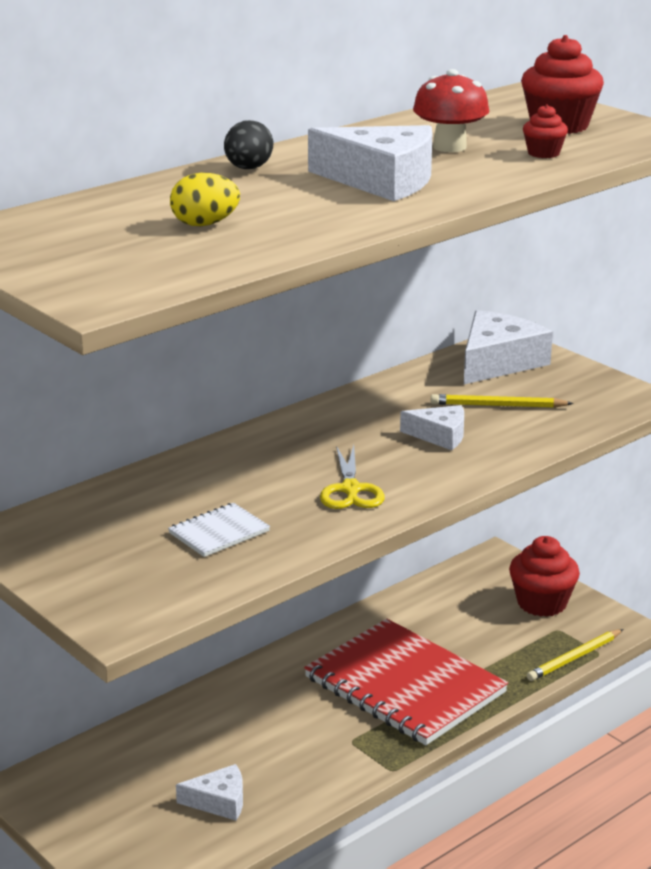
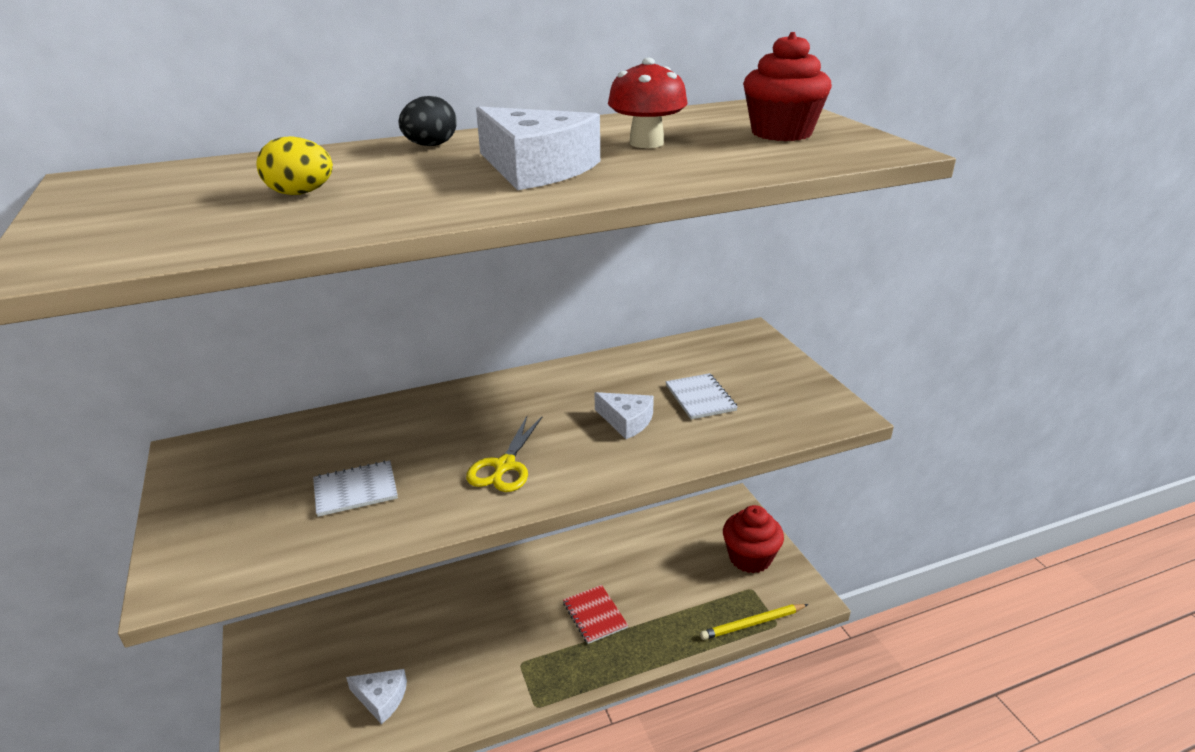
camera: 20 degrees right, 5 degrees up
(404, 685) = (594, 615): red notebook -> red notebook, size x0.42
(498, 362) = (729, 352): white cheese -> none
(498, 405) = (700, 398): yellow pencil -> white notebook
(543, 153) = (735, 157): red cupcake -> none

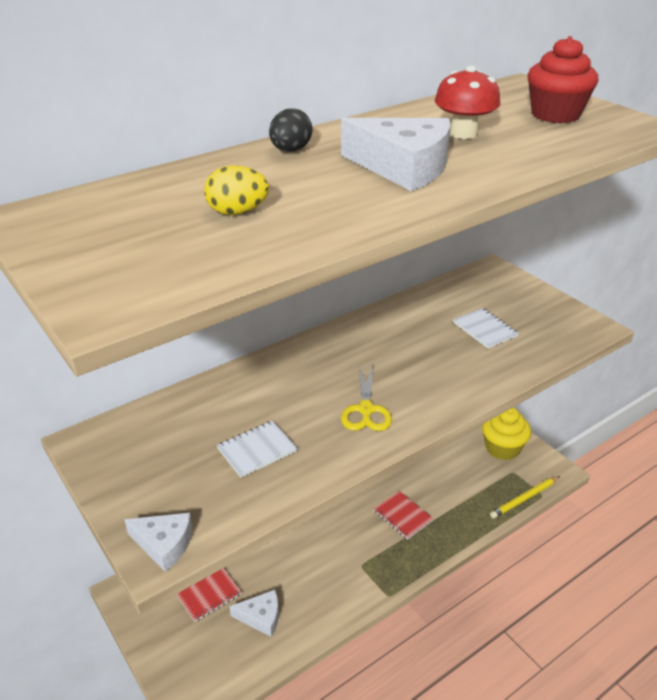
camera: 15 degrees left, 5 degrees up
(338, 659) = (208, 594): none -> red notebook
(626, 421) = (439, 357): white cheese -> white cheese (164, 544)
(750, 558) = (502, 448): red cupcake -> yellow cupcake

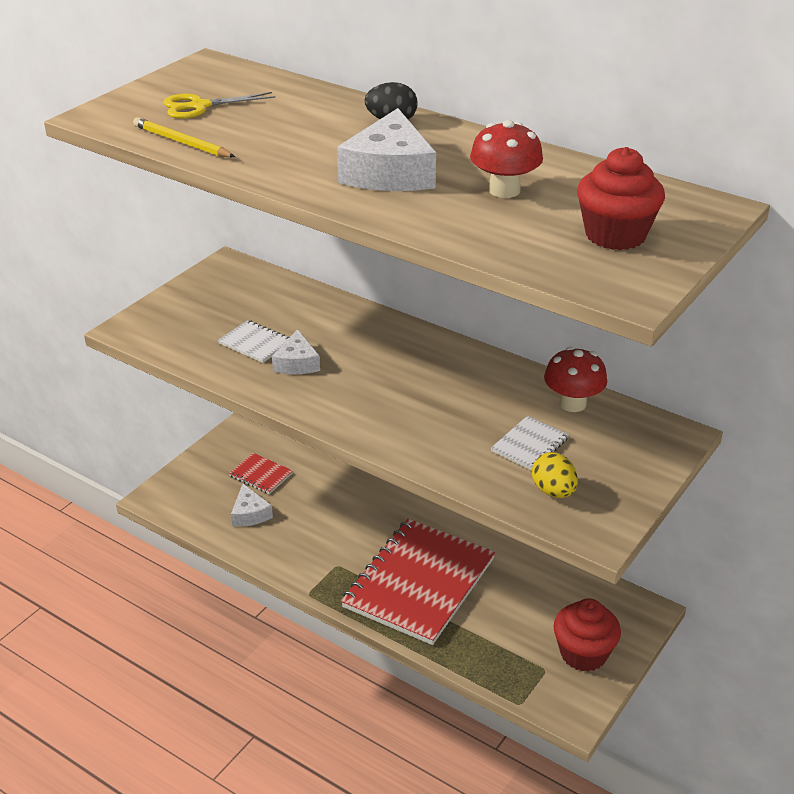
camera: 70 degrees right, 0 degrees up
(164, 544) = (137, 329): white cheese -> white cheese (297, 363)
(237, 212) = (253, 125): yellow egg -> yellow egg (553, 491)
(366, 409) = (339, 389): yellow scissors -> yellow scissors (200, 106)
(403, 516) = (419, 583): red notebook -> red notebook, size x2.38
(440, 298) = (572, 403): none -> red mushroom
(502, 448) = (583, 653): yellow cupcake -> red cupcake
(524, 498) = (504, 686): yellow pencil -> yellow pencil (182, 142)

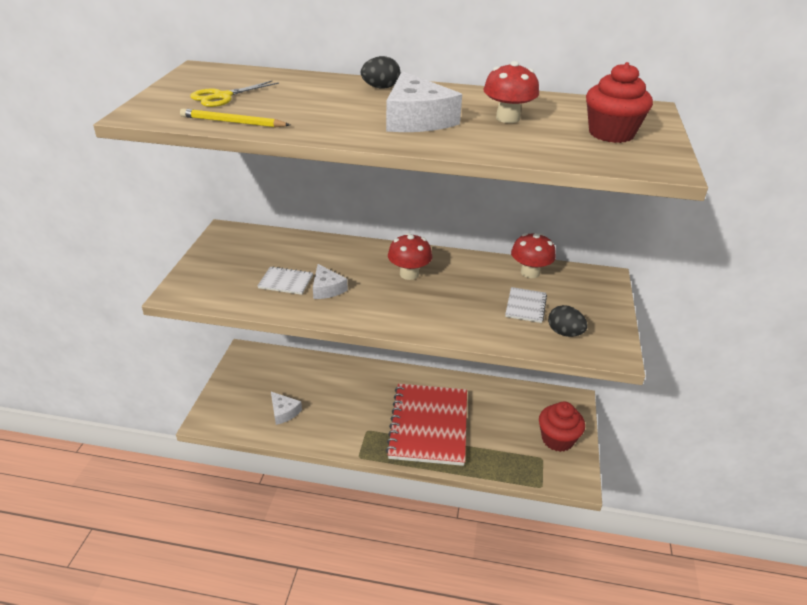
camera: 25 degrees left, 0 degrees up
(261, 475) = (276, 382): red notebook -> none
(410, 368) = (409, 274): none -> red mushroom
(553, 491) = (564, 333): yellow egg -> black egg

